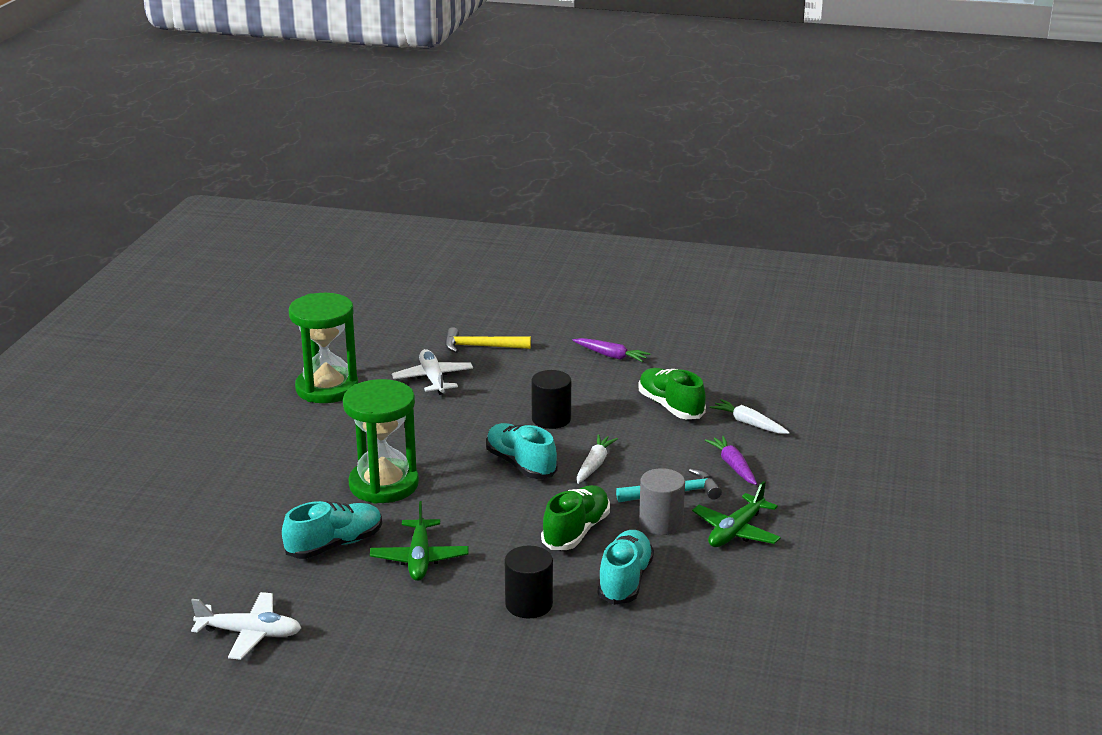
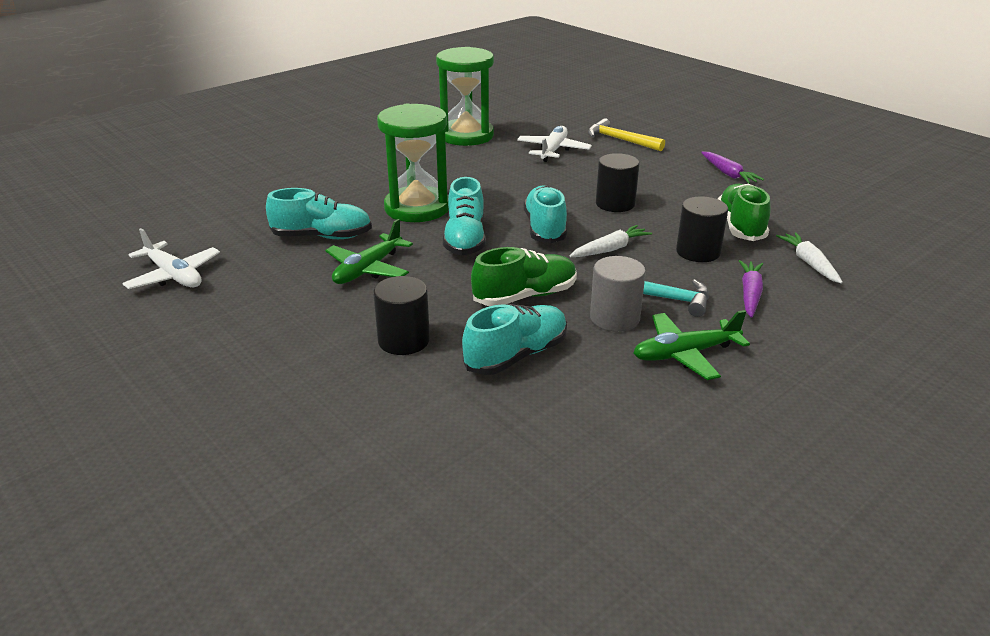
camera: 35 degrees right, 5 degrees up
(467, 500) = (465, 240): none -> turquoise shoe
(662, 442) = (698, 252): none -> black cylinder

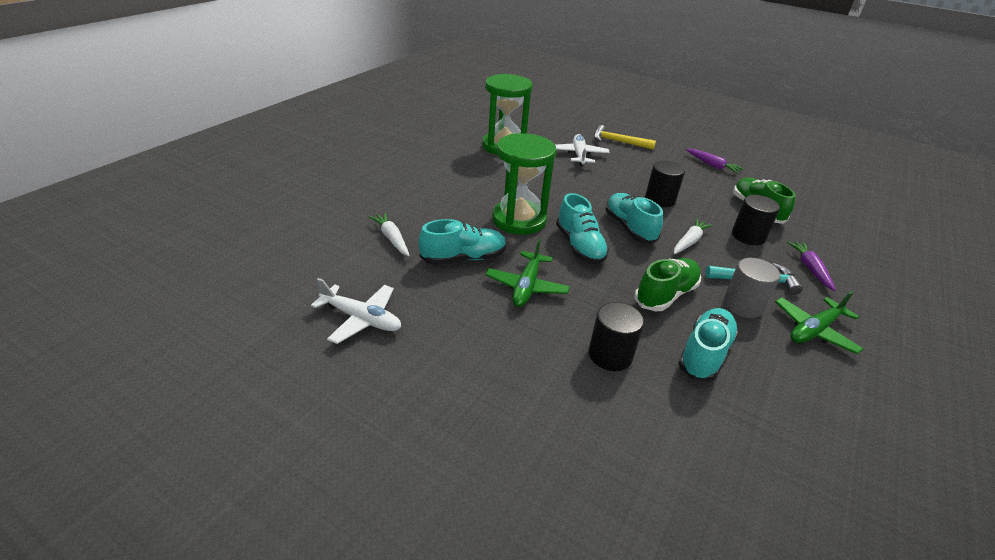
camera: 20 degrees left, 5 degrees up
(809, 263) = (823, 236): white carrot -> white carrot (391, 238)

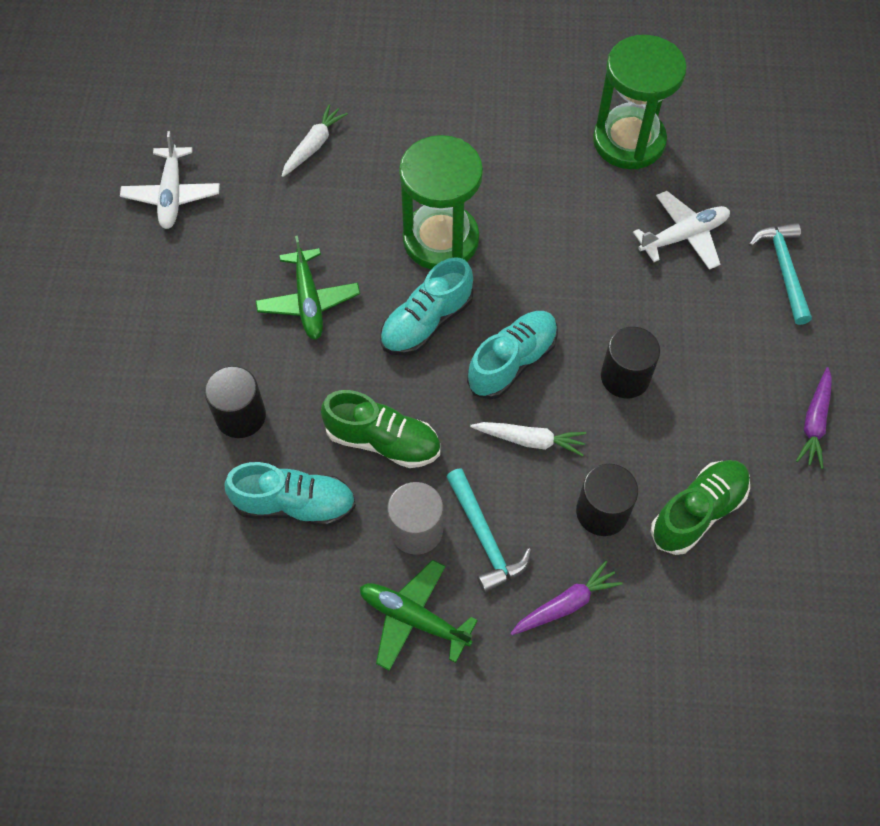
camera: 65 degrees right, 25 degrees up
(463, 258) = (322, 224): turquoise shoe -> none
(526, 286) = (308, 301): green plane -> green plane turned 90 degrees counterclockwise
(618, 142) = (784, 269): yellow hammer -> turquoise hammer

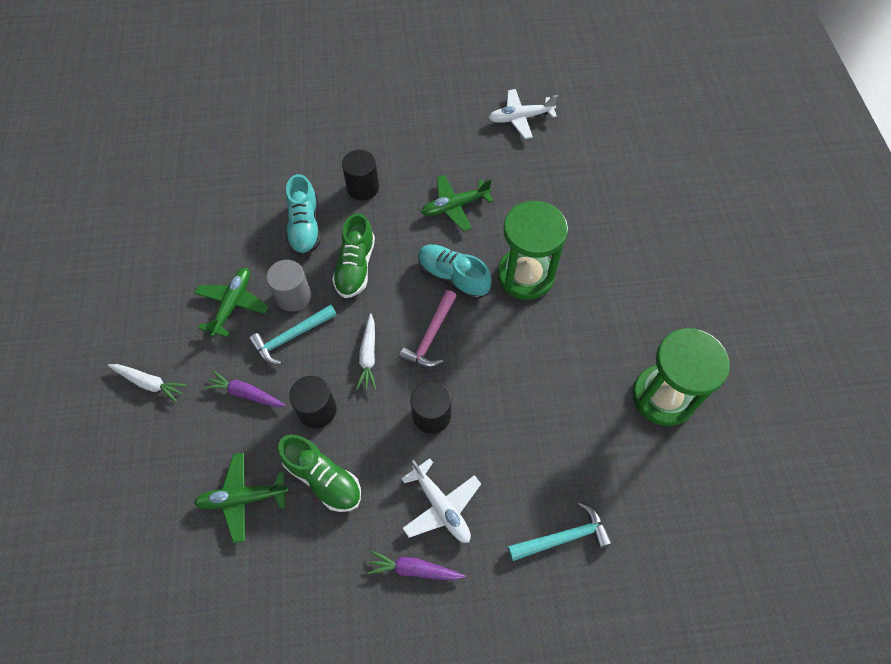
camera: 80 degrees right, 0 degrees up
(313, 146) = (585, 185): white carrot -> white carrot (149, 383)
(512, 362) = (430, 336): turquoise shoe -> pink hammer
(565, 604) = (246, 393): purple carrot -> purple carrot turned 150 degrees clockwise
(684, 236) = (576, 449): white plane -> white plane (441, 506)
(717, 615) = (243, 498): none -> green plane

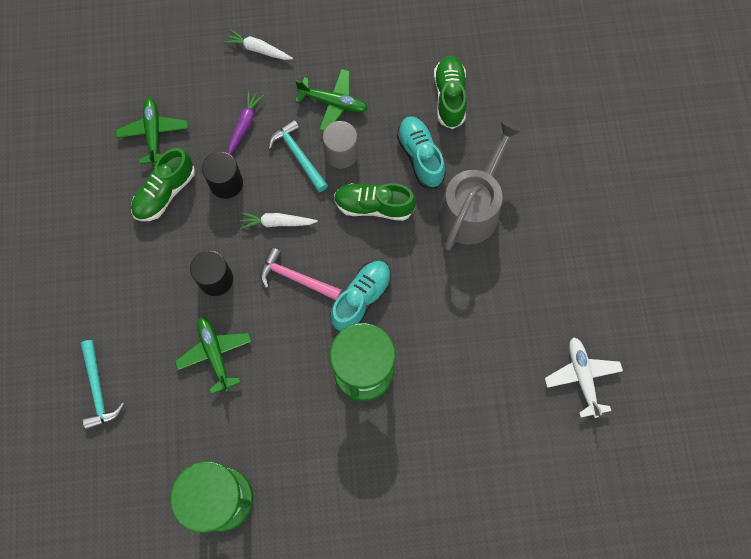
camera: 90 degrees right, 10 degrees up
(149, 383) = (258, 49): white carrot -> white carrot turned 90 degrees clockwise
(242, 202) = (449, 97): none -> green shoe
(305, 227) = (420, 156): turquoise shoe -> turquoise shoe turned 75 degrees clockwise
(363, 188) = (472, 208): black cylinder -> grey watering can
(414, 569) = (85, 267): purple carrot -> none
(441, 506) = (134, 288): white plane -> none
(454, 206) = (450, 301): green plane -> green plane (215, 354)

